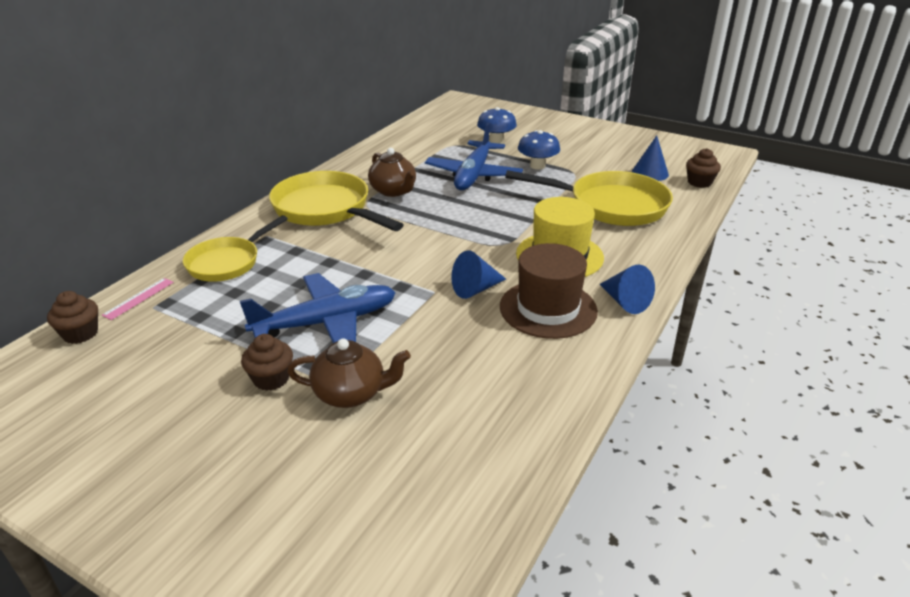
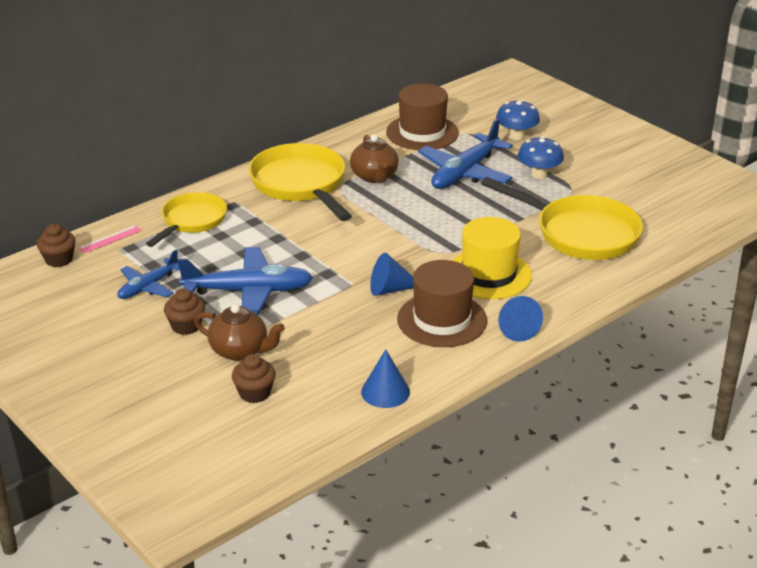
camera: 20 degrees right, 0 degrees up
(205, 342) = (148, 286): none -> blue plane
(227, 262) = (192, 221): yellow pan -> yellow pan turned 150 degrees clockwise
(414, 150) = (422, 132): none -> brown hat
(650, 173) = (654, 204): blue cone -> blue cone (385, 392)
(699, 182) = (699, 225): brown cupcake -> brown cupcake (254, 393)

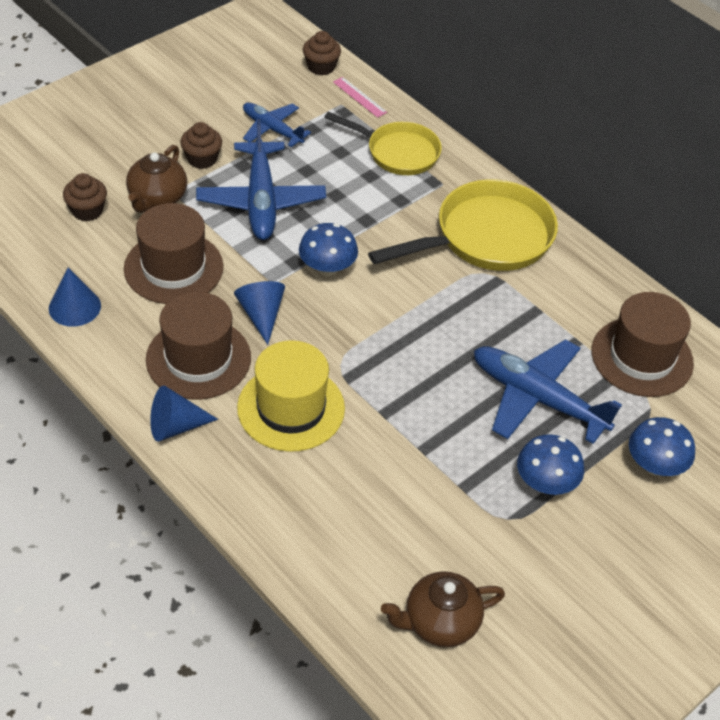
camera: 85 degrees right, 15 degrees up
(334, 337) = (173, 268): none -> brown hat
(335, 257) = (327, 268): none -> blue mushroom
(374, 176) = (515, 305): brown teapot -> brown teapot (440, 622)
(580, 233) = (389, 516): yellow pan -> none

